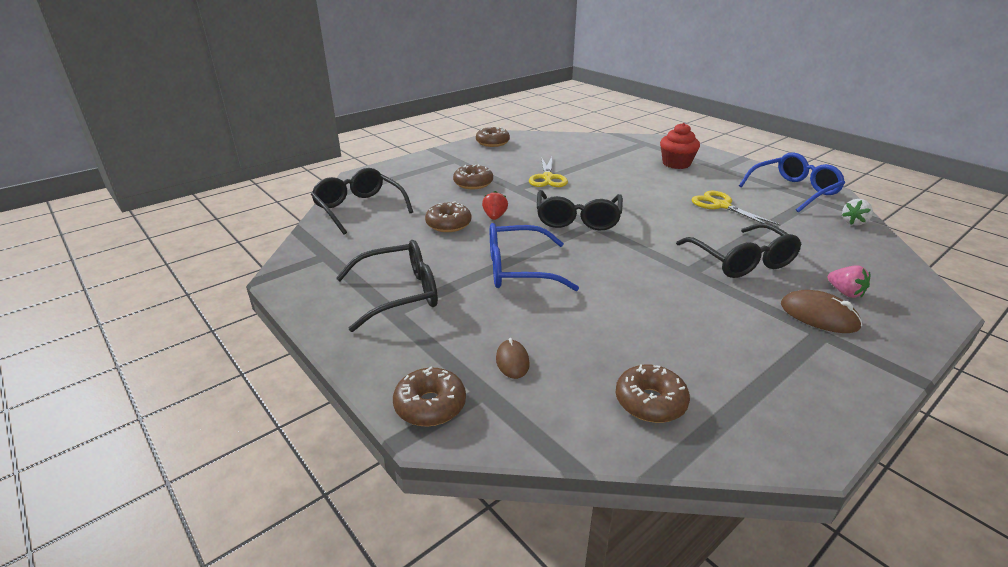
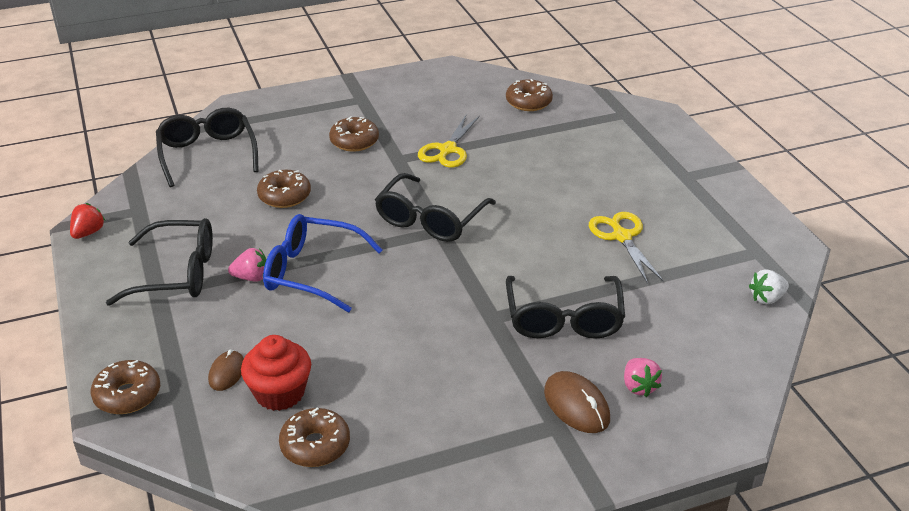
camera: 20 degrees right, 5 degrees up
(470, 283) = (251, 277): none -> pink strawberry
(492, 142) = (427, 78): brown donut -> brown donut (528, 102)
(495, 217) = (341, 196): red strawberry -> red strawberry (88, 233)
(676, 164) = (631, 158): red cupcake -> red cupcake (280, 393)
(793, 191) = (743, 233): blue glasses -> none

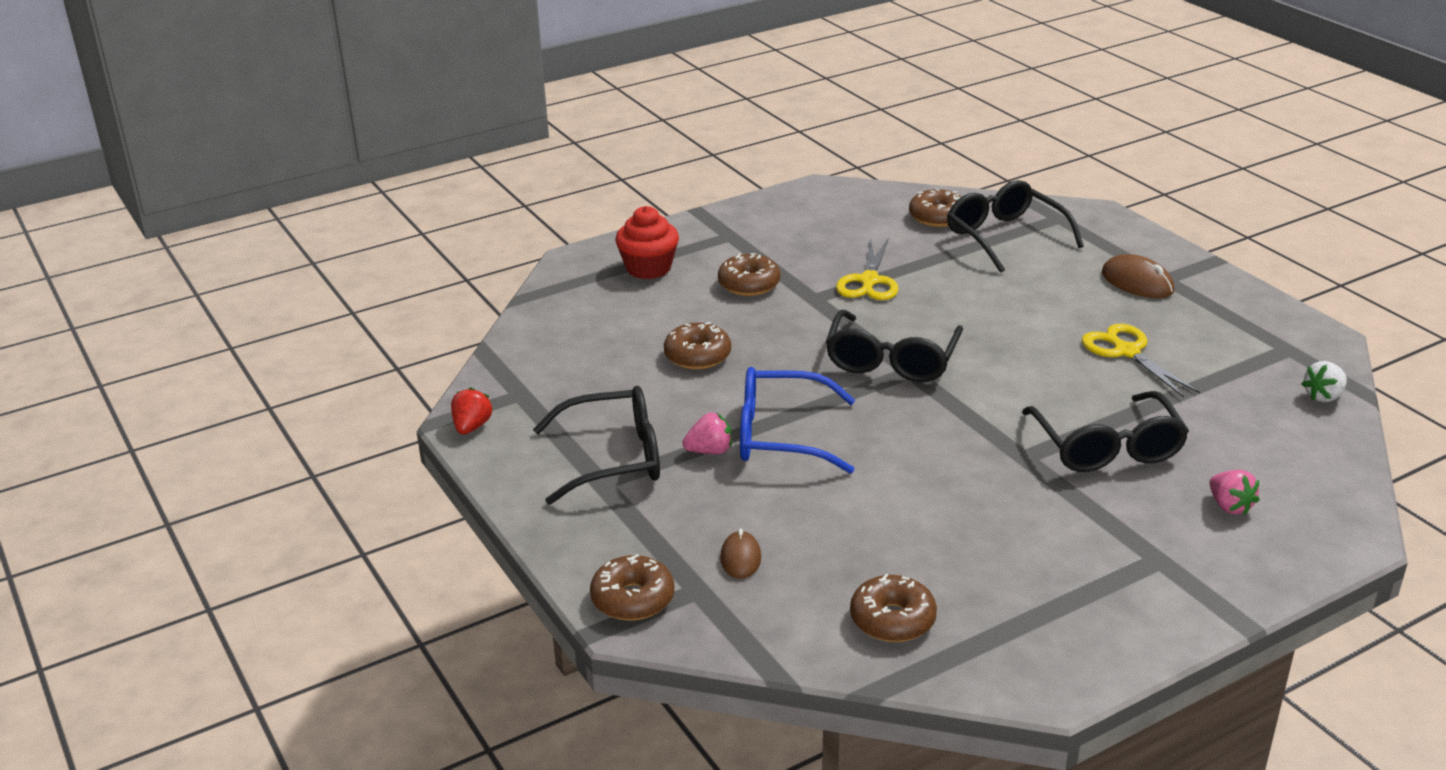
camera: 10 degrees left, 5 degrees down
(207, 154) = (571, 319): black glasses -> black glasses (1004, 237)
(280, 393) = (818, 571): red cupcake -> red cupcake (648, 268)
(576, 405) = (1170, 535): brown mouse -> brown mouse (1137, 282)

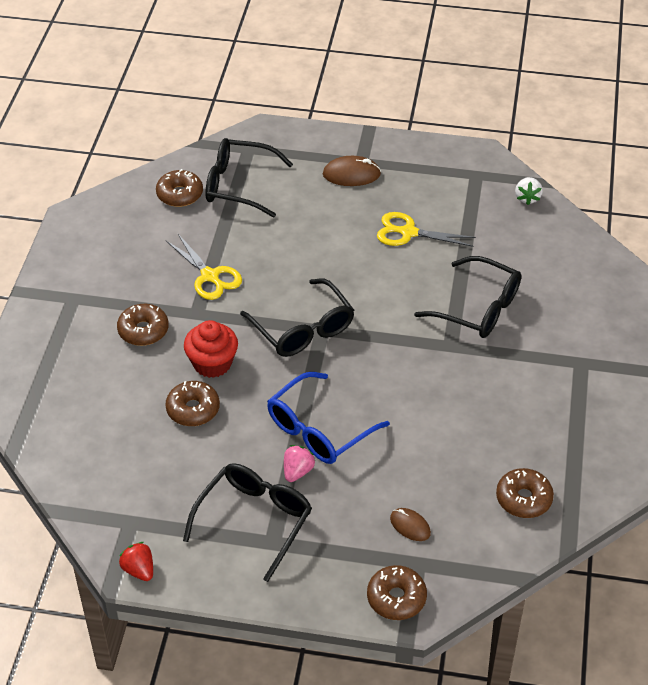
camera: 50 degrees left, 15 degrees up
(648, 268) = (61, 363): red cupcake -> red cupcake (212, 363)
(1229, 506) = (571, 304): pink strawberry -> none

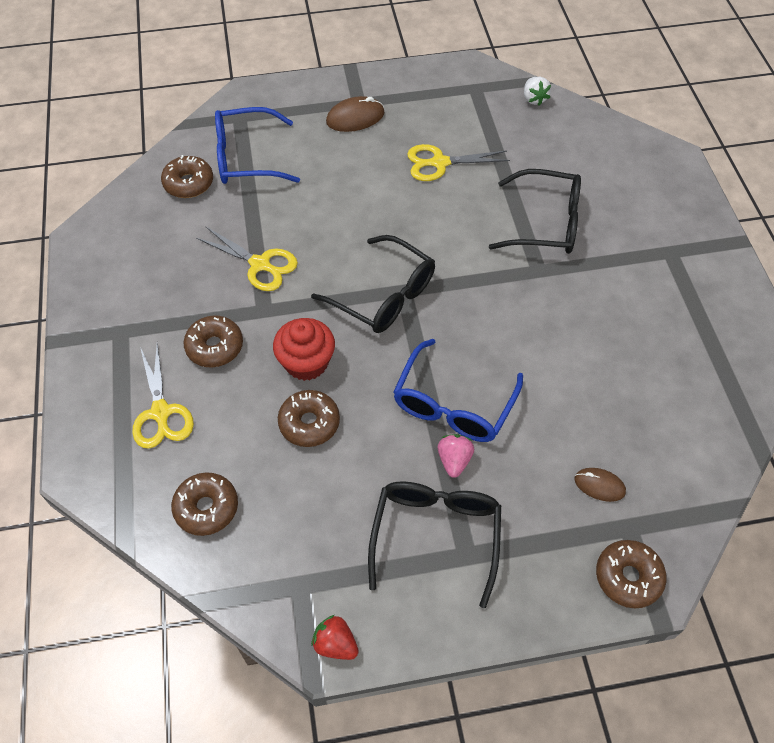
camera: 20 degrees left, 10 degrees up
(79, 368) = (161, 412): none -> yellow scissors
(238, 185) = (246, 158): black glasses -> blue glasses
(523, 499) = (694, 416): brown donut -> brown donut (206, 508)

